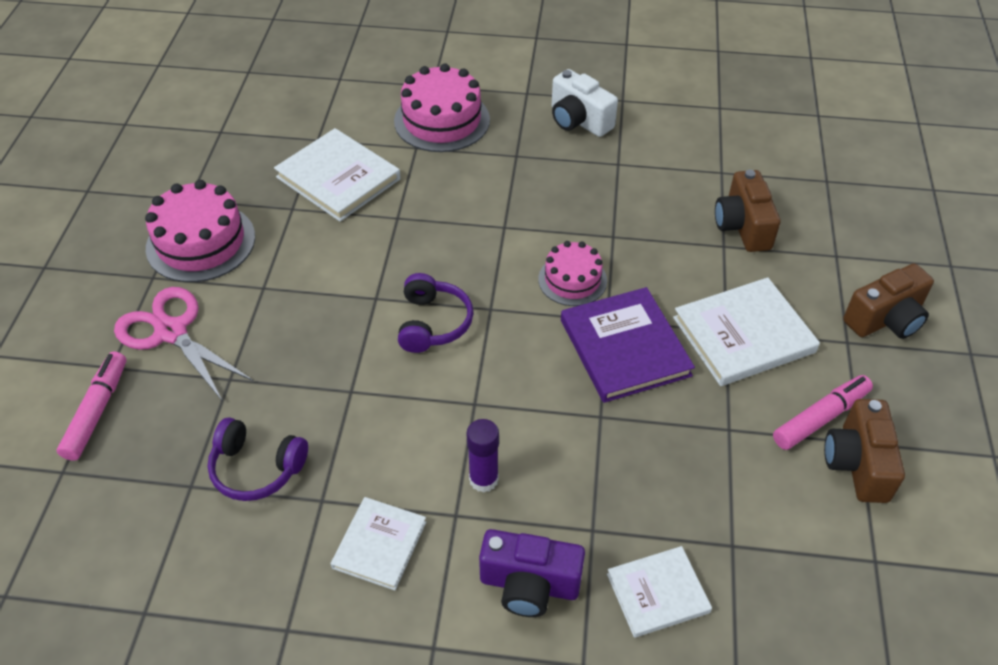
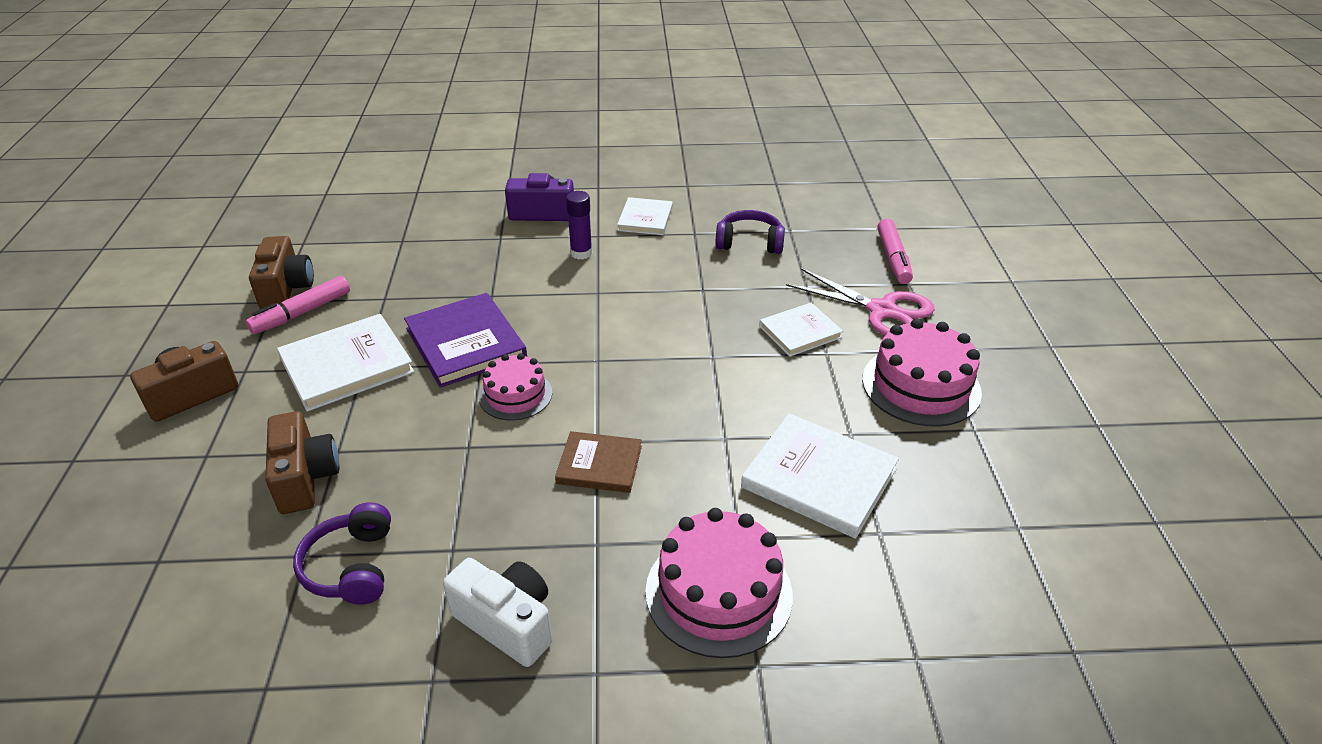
camera: 170 degrees right, 10 degrees down
(433, 323) = (649, 342): purple headphones -> purple headphones (351, 567)
(505, 208) = (599, 465): none -> brown book
(658, 593) = (458, 217): white book -> white book (800, 332)

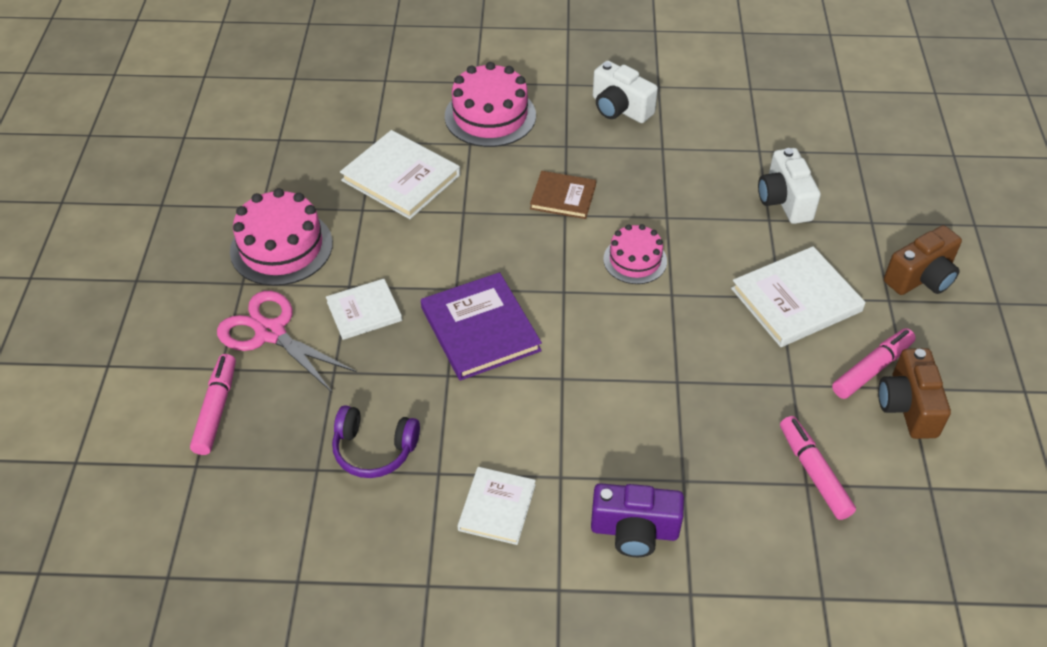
camera: 175 degrees left, 10 degrees up
(305, 478) = (784, 200): brown camera -> white camera
(351, 567) = (726, 142): purple headphones -> none
(393, 247) = (814, 472): none -> pink marker
(466, 343) = (690, 319): purple book -> purple book (480, 329)
(581, 253) = (580, 444): purple glue stick -> none

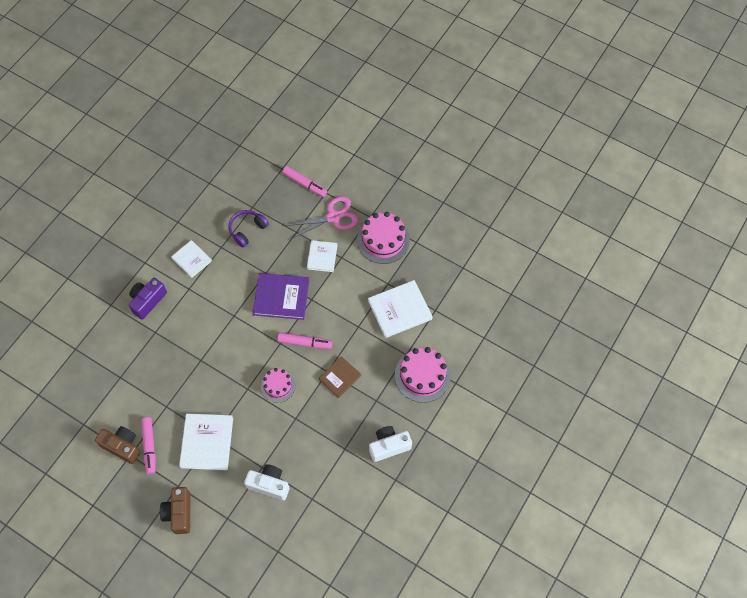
camera: 120 degrees right, 15 degrees up
(814, 472) = (122, 384): pink marker -> pink marker (305, 343)

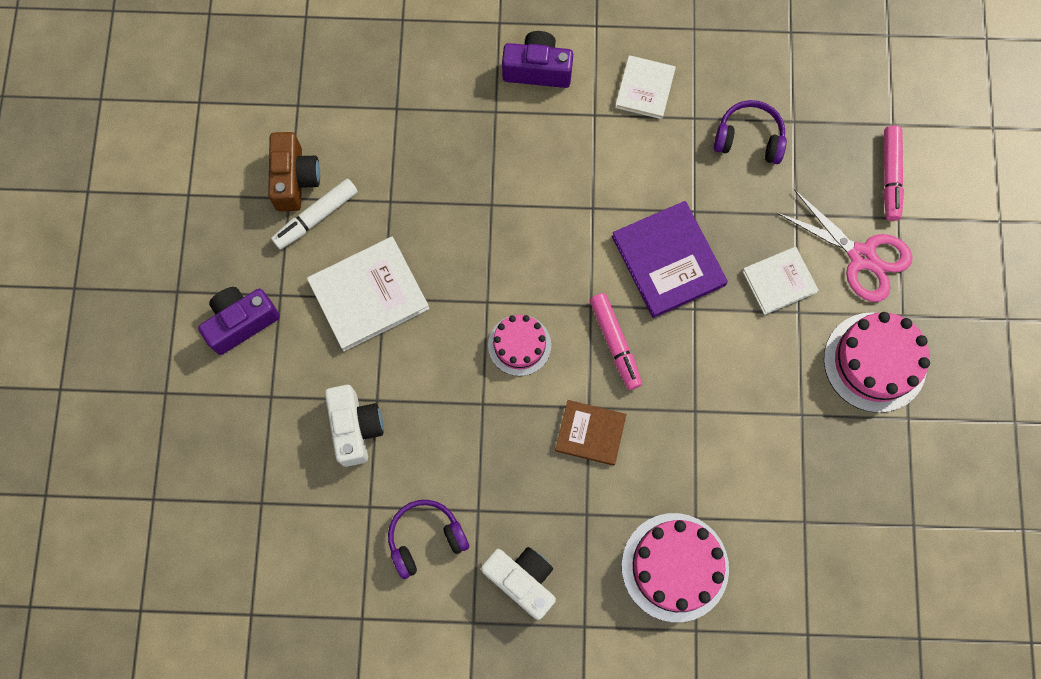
camera: 60 degrees right, 10 degrees up
(149, 447) = (316, 217): pink marker -> white marker
(179, 513) = (241, 322): brown camera -> purple camera
(343, 480) = (425, 538): none -> purple headphones
(400, 310) = (766, 463): white book -> none

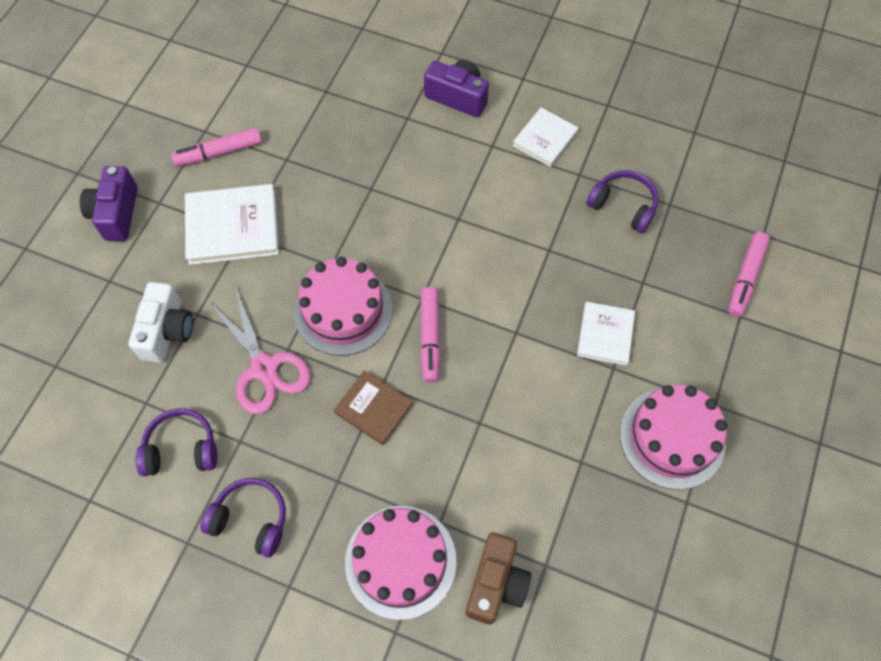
camera: 20 degrees right, 10 degrees down
(241, 322) = (116, 213): purple camera -> purple camera turned 75 degrees counterclockwise
(295, 179) = (216, 118): brown camera -> brown camera (496, 583)
(316, 217) = (219, 152): white marker -> pink marker
(519, 345) = (343, 310): pink cake -> pink cake, size x1.61
(522, 580) = (251, 519): white camera -> purple headphones
(668, 261) = (508, 283): purple book -> none
(779, 281) = (605, 334): white book -> white book turned 75 degrees counterclockwise
(862, 256) = (693, 338): pink scissors -> pink scissors (264, 368)

